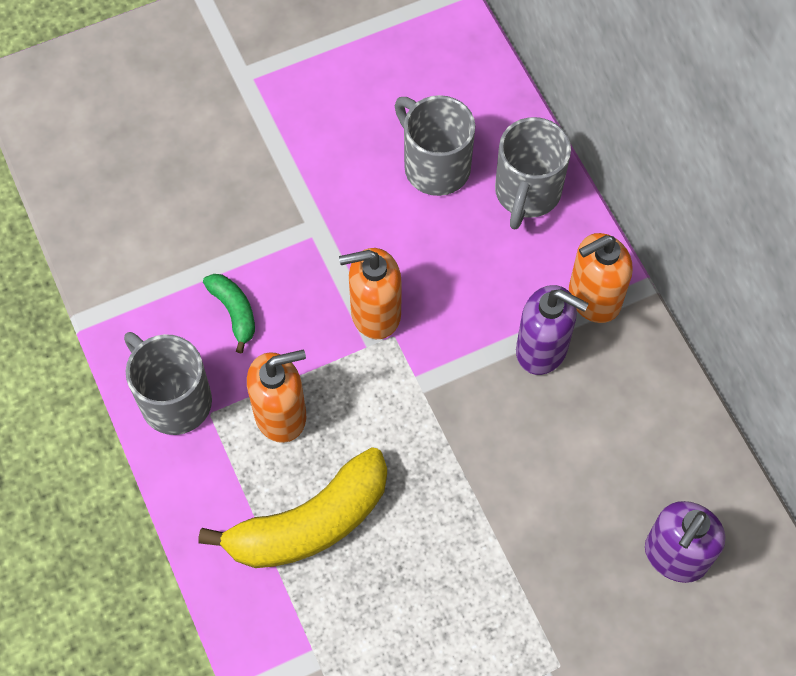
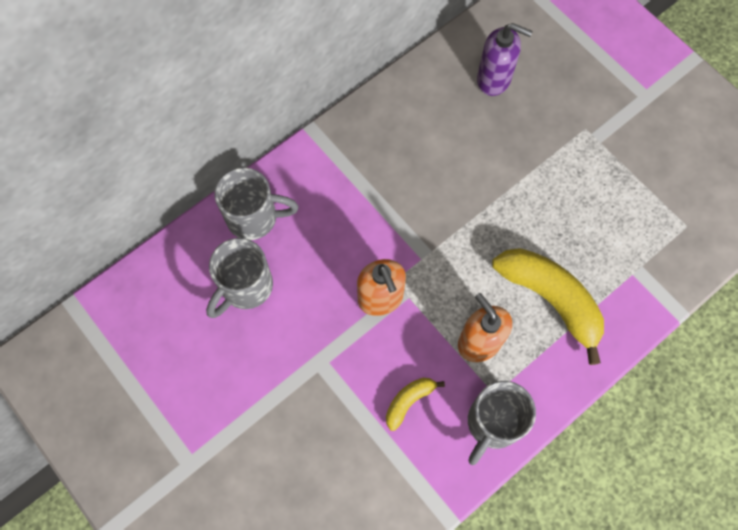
camera: 105 degrees left, 5 degrees up
(234, 312) = (409, 401): green banana -> yellow banana
(542, 349) = (376, 182): purple soap dispenser -> none
(593, 298) = (328, 158): orange soap dispenser -> none

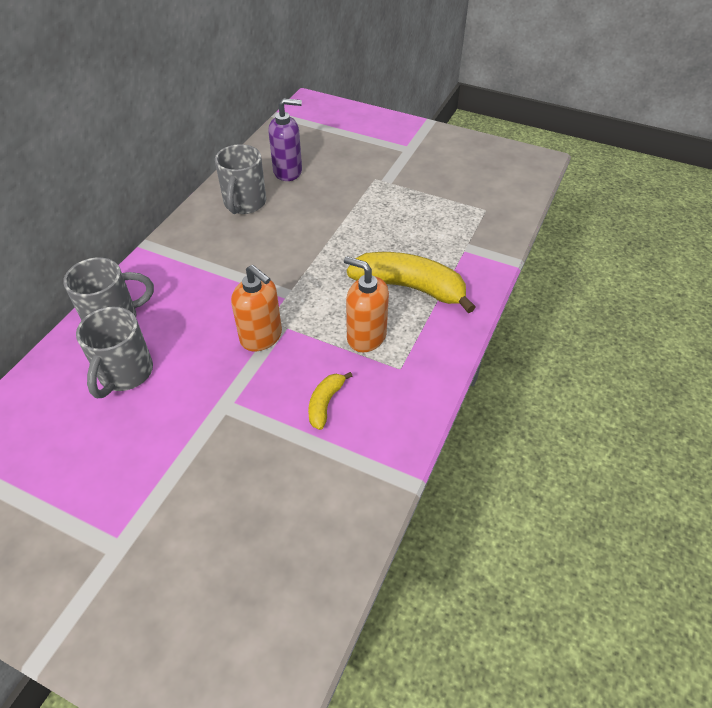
camera: 25 degrees left, 20 degrees down
(493, 423) = (411, 391): grey mug -> grey mug (244, 203)

